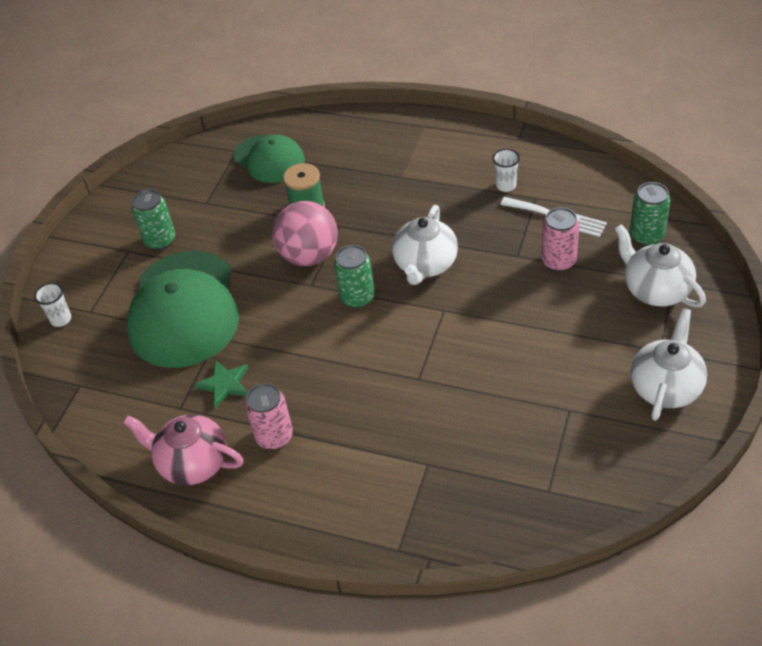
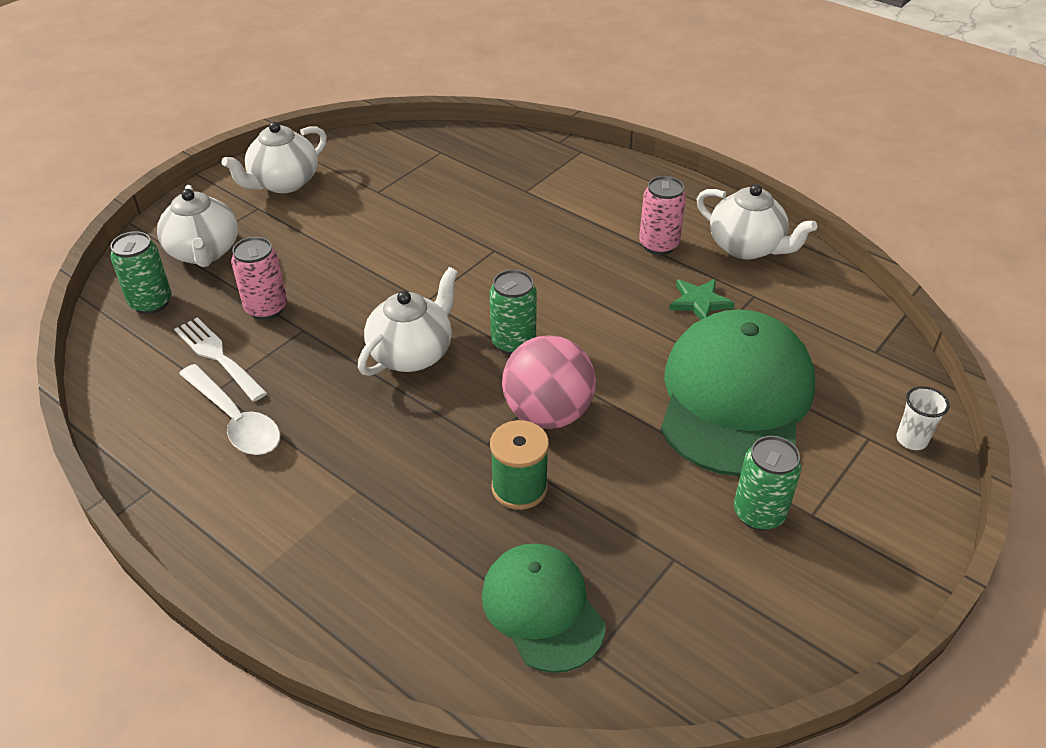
camera: 165 degrees left, 5 degrees down
(192, 463) = (747, 247): pink teapot -> white teapot
(506, 185) = (235, 420): white cup -> white spoon

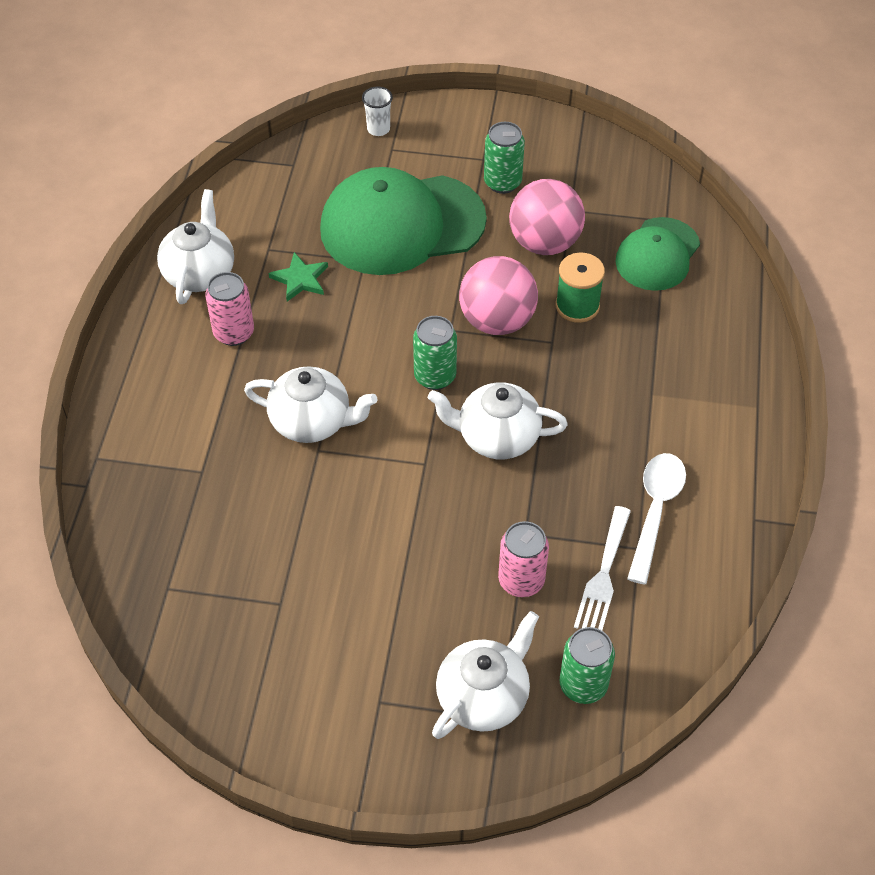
camera: 120 degrees left, 10 degrees up
(283, 183) = (320, 708): white teapot -> white teapot (312, 421)
(633, 505) = (544, 243): none -> pink ball

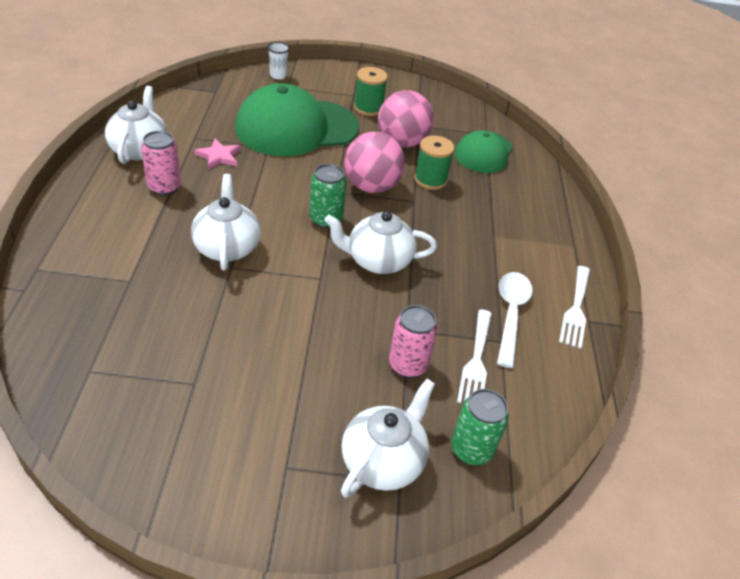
camera: 10 degrees left, 10 degrees down
(300, 279) = (219, 156): green star -> pink star
(312, 421) = (227, 247): white teapot -> white teapot turned 105 degrees counterclockwise
(502, 182) = (368, 108): green can -> green spool
(740, 503) = (576, 309): none -> white fork

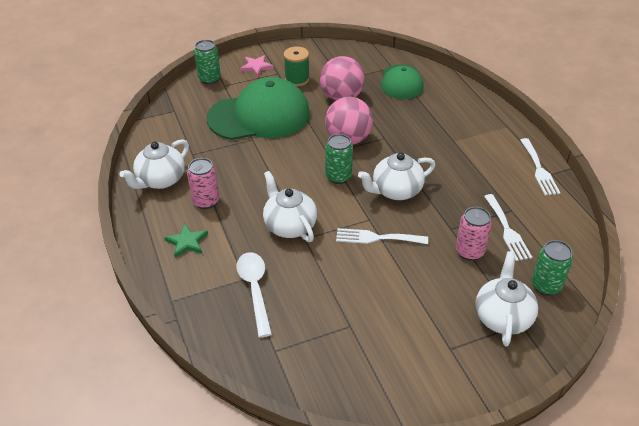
camera: 20 degrees left, 0 degrees up
(107, 218) = (187, 242): none -> green star
(139, 149) = (160, 180): white teapot -> white teapot turned 120 degrees counterclockwise
(219, 156) = (223, 161): pink star -> pink star (256, 67)
(278, 75) = (209, 79): white cup -> green can
(296, 128) = (259, 116): green cap -> green cap turned 150 degrees counterclockwise
(311, 301) = (376, 238): none -> white fork
(430, 180) = (383, 117): green spool -> none
(510, 314) = (504, 190): white spoon -> white spoon (255, 290)

